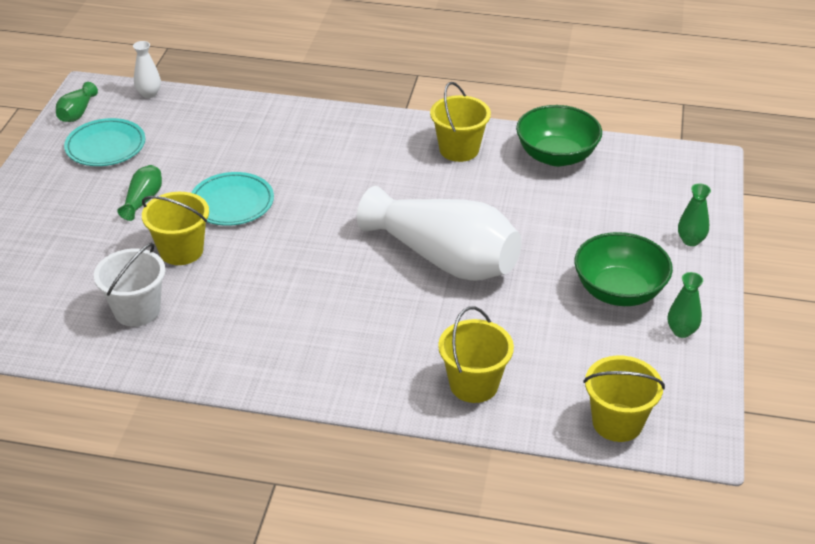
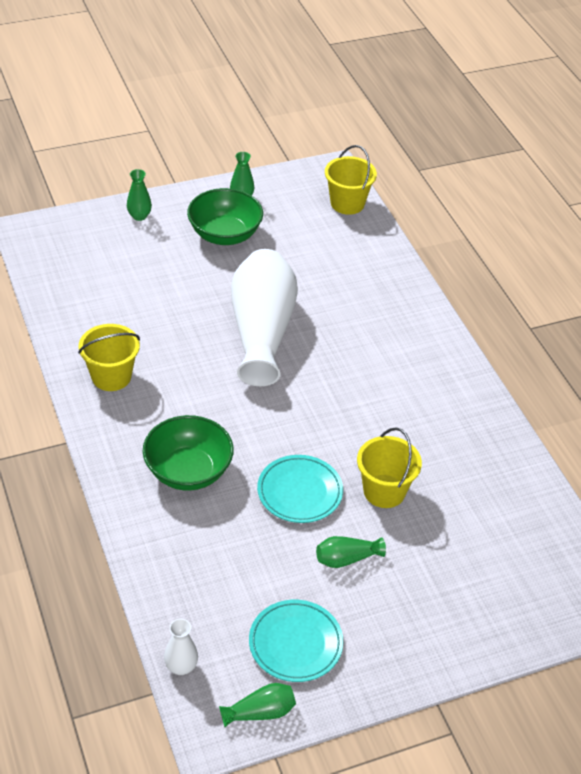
camera: 125 degrees left, 5 degrees up
(137, 310) = (468, 478): white bucket -> none
(474, 384) = (373, 271): yellow bucket -> none
(556, 156) = (78, 314): green bowl -> green bowl (188, 471)

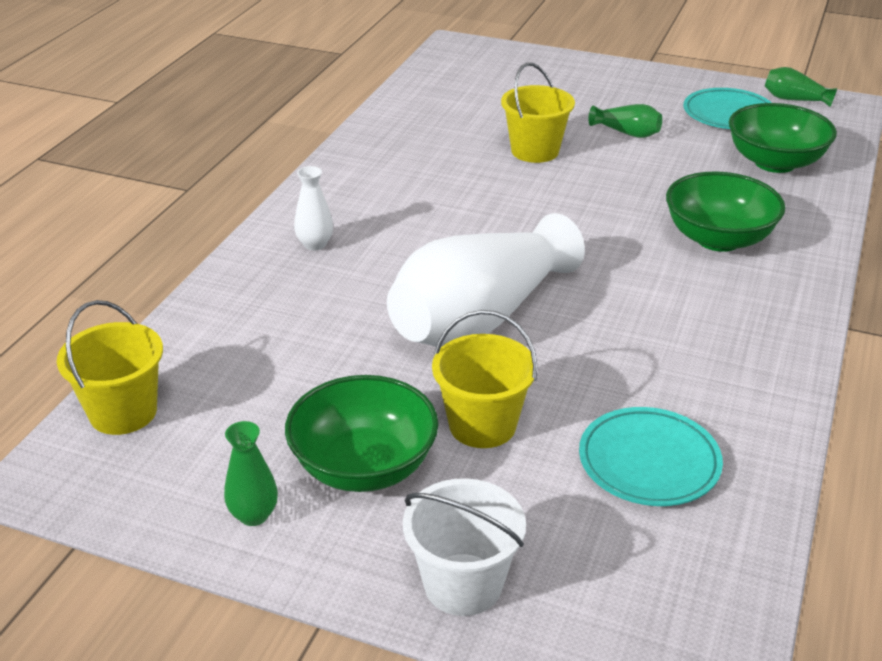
camera: 135 degrees left, 10 degrees down
(111, 376) = (734, 361): yellow bucket -> yellow bucket (482, 425)
(139, 216) = (463, 584): green vase -> white bucket
(181, 667) = (843, 138): white vase -> white vase (315, 244)
(211, 590) = (775, 162): none -> green bowl
(299, 492) = (616, 181): turquoise plate -> turquoise plate (649, 462)

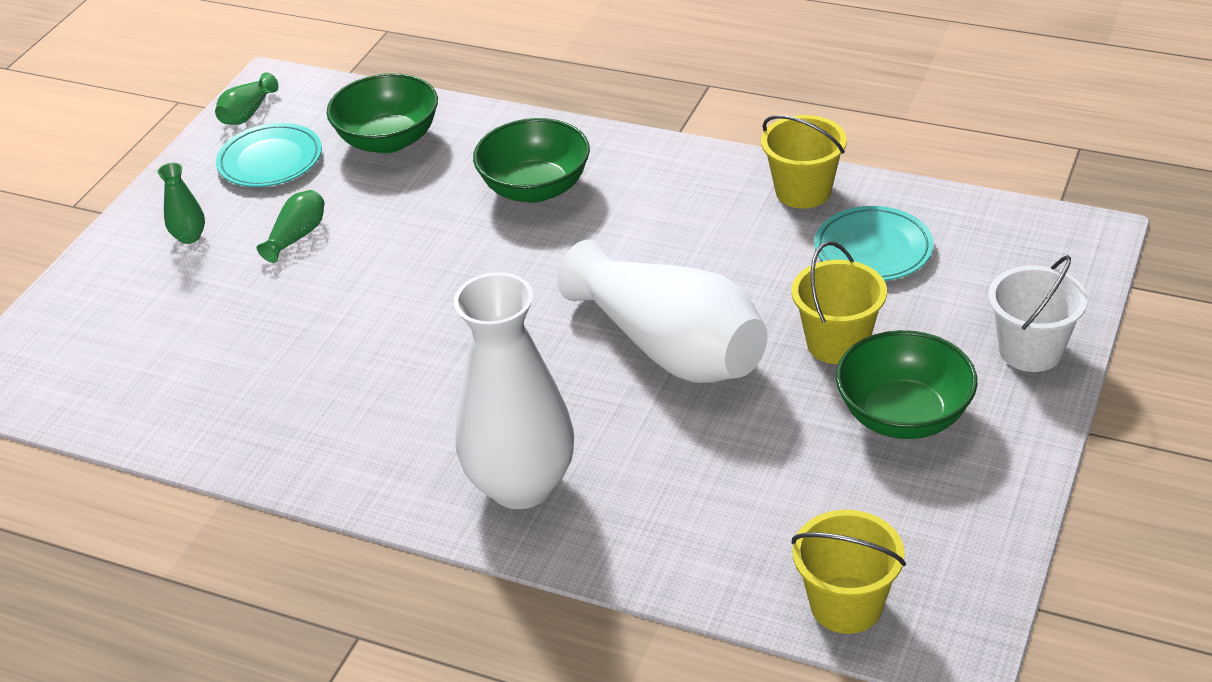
camera: 85 degrees left, 5 degrees up
(254, 515) = (978, 482): green vase -> green vase (189, 237)
(315, 244) = (521, 485): white vase -> white vase, size x2.48
(535, 151) = (326, 308): yellow bucket -> yellow bucket (803, 191)

